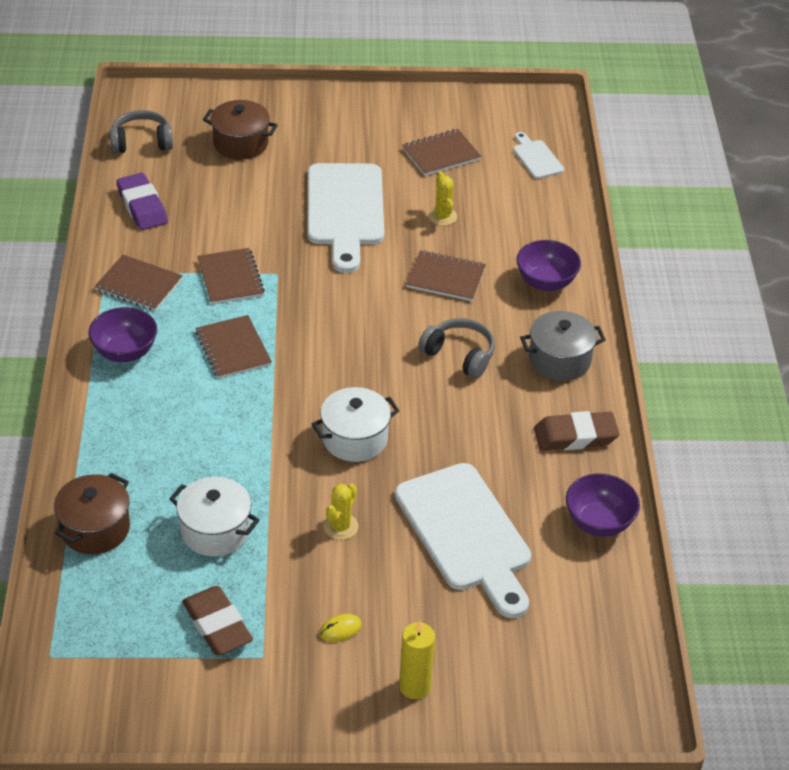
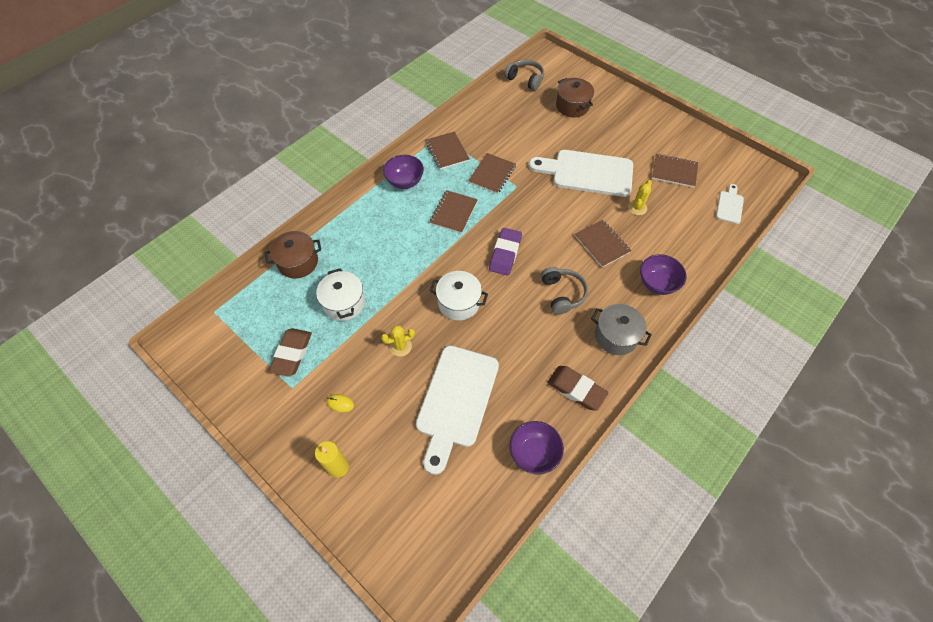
camera: 45 degrees right, 15 degrees up
(142, 206) = (491, 112): purple eraser -> purple eraser (505, 254)
(345, 210) = (587, 173): white cutting board -> white cutting board turned 60 degrees clockwise

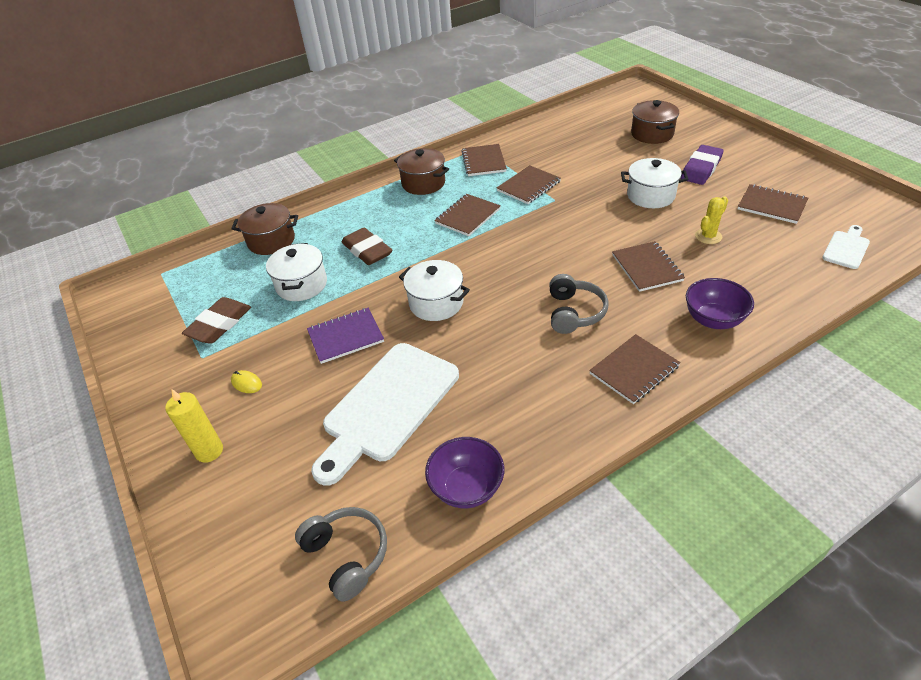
camera: 20 degrees right, 15 degrees down
(400, 346) = (345, 337): yellow cactus -> purple notebook
(405, 182) = (423, 183): purple bowl -> brown pot
(505, 254) = (514, 262): purple eraser -> purple eraser (701, 169)
(525, 79) = (602, 107): grey headphones -> grey headphones (347, 555)
(576, 389) = (555, 422): brown eraser -> brown eraser (367, 250)
(587, 173) = (650, 196): white cutting board -> white pot
(616, 336) = (634, 370): grey pot -> brown notebook

